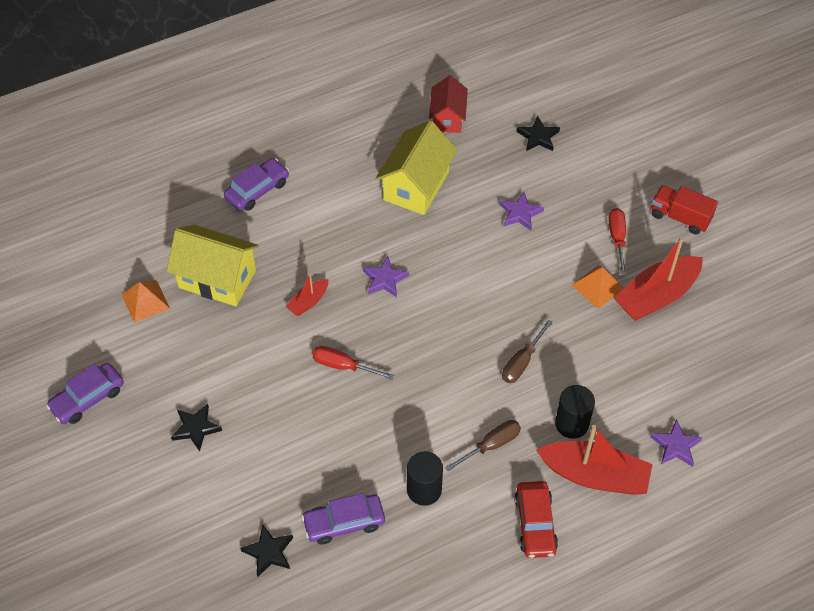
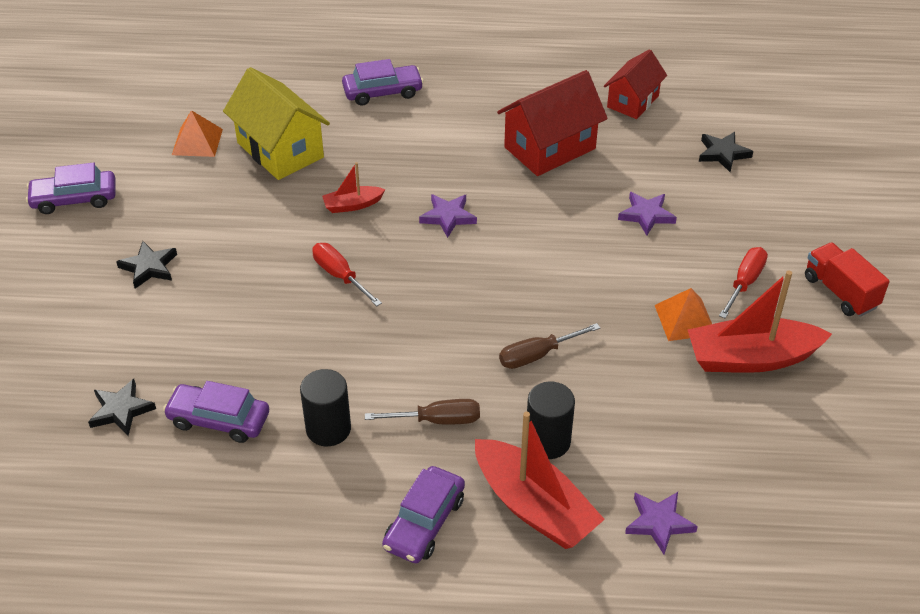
camera: 30 degrees right, 10 degrees down
(416, 186) = (549, 148): yellow house -> red house
(535, 524) = (424, 523): red car -> purple car

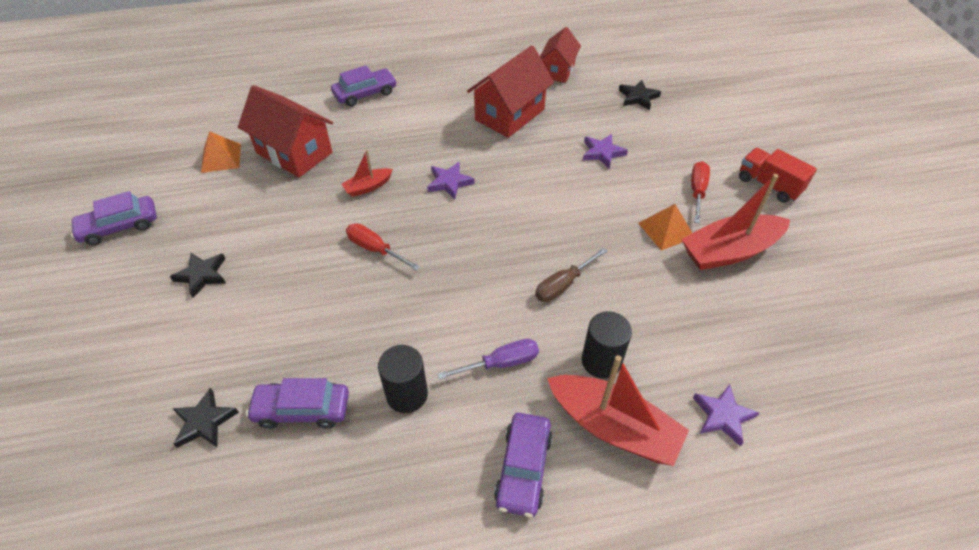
camera: 15 degrees left, 5 degrees up
(280, 150) = (294, 153): yellow house -> red house
(437, 420) = (500, 363): brown screwdriver -> purple screwdriver

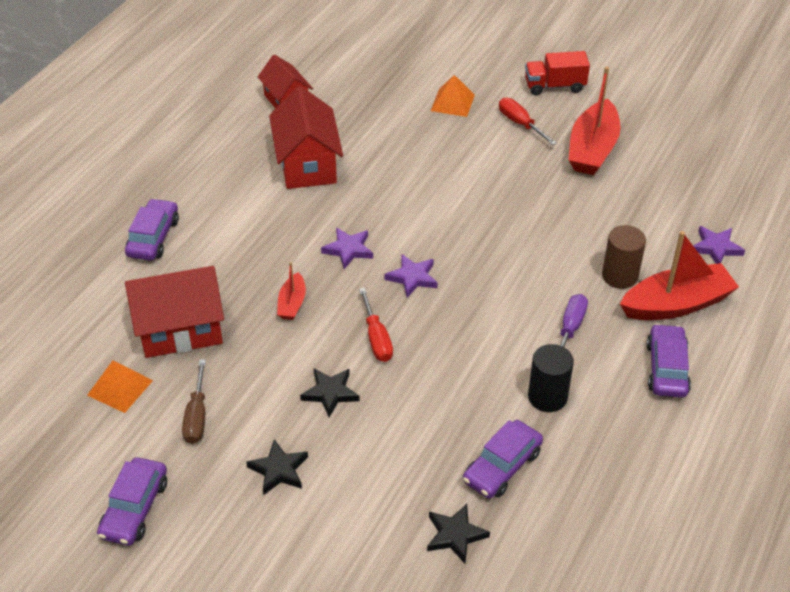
camera: 50 degrees left, 5 degrees down
(375, 249) = (376, 338): red screwdriver -> red screwdriver turned 90 degrees counterclockwise
(523, 468) = (666, 368): purple car -> purple car turned 135 degrees counterclockwise
(563, 284) = (532, 252): brown screwdriver -> brown screwdriver (197, 416)
(601, 361) = (619, 276): black cylinder -> brown cylinder
(602, 153) = (421, 143): purple star -> purple star (412, 278)
(638, 97) = (381, 81): black star -> black star (330, 393)
(666, 230) = (539, 165): orange pyramid -> orange pyramid (452, 102)

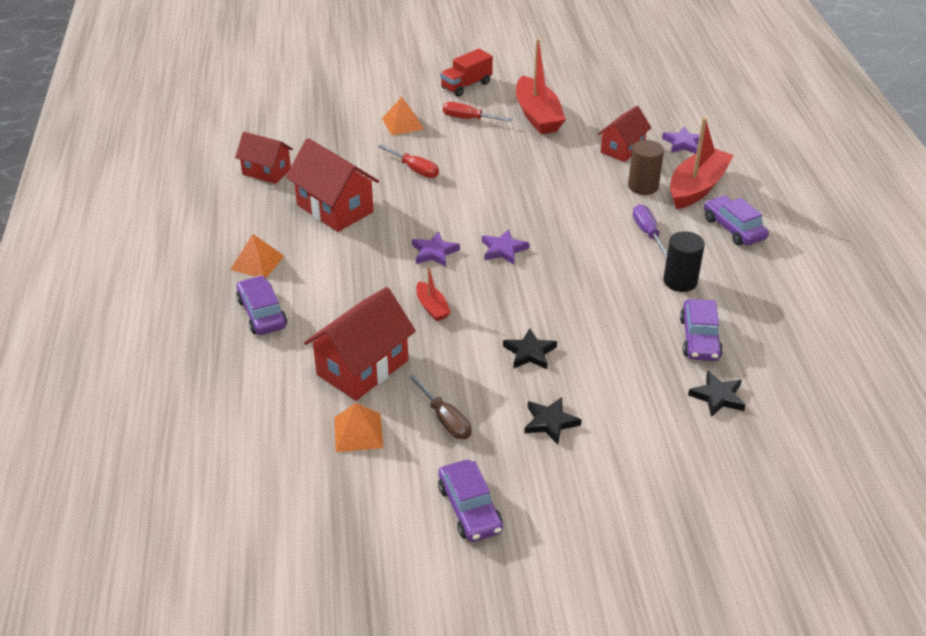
camera: 35 degrees left, 5 degrees down
(195, 187) = (257, 262): none -> orange pyramid
(376, 338) = (522, 301): red screwdriver -> red screwdriver (414, 169)
(642, 225) = (622, 149): none -> red house

